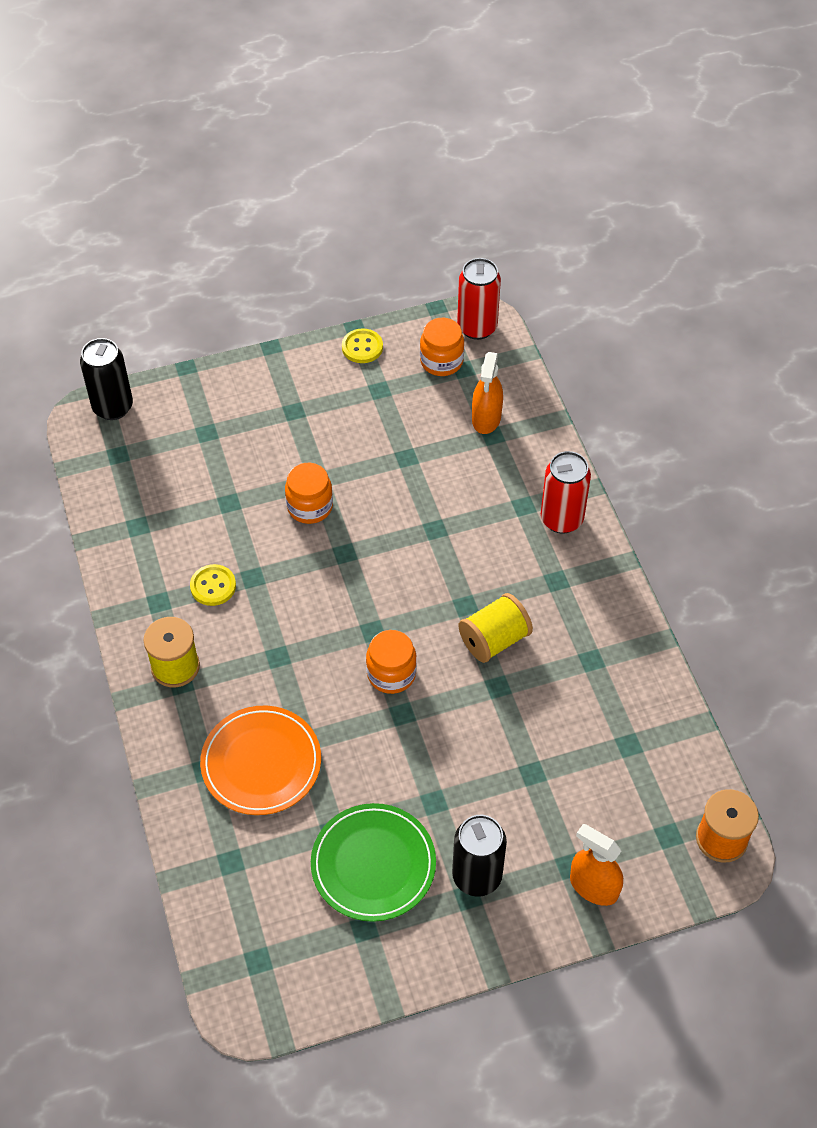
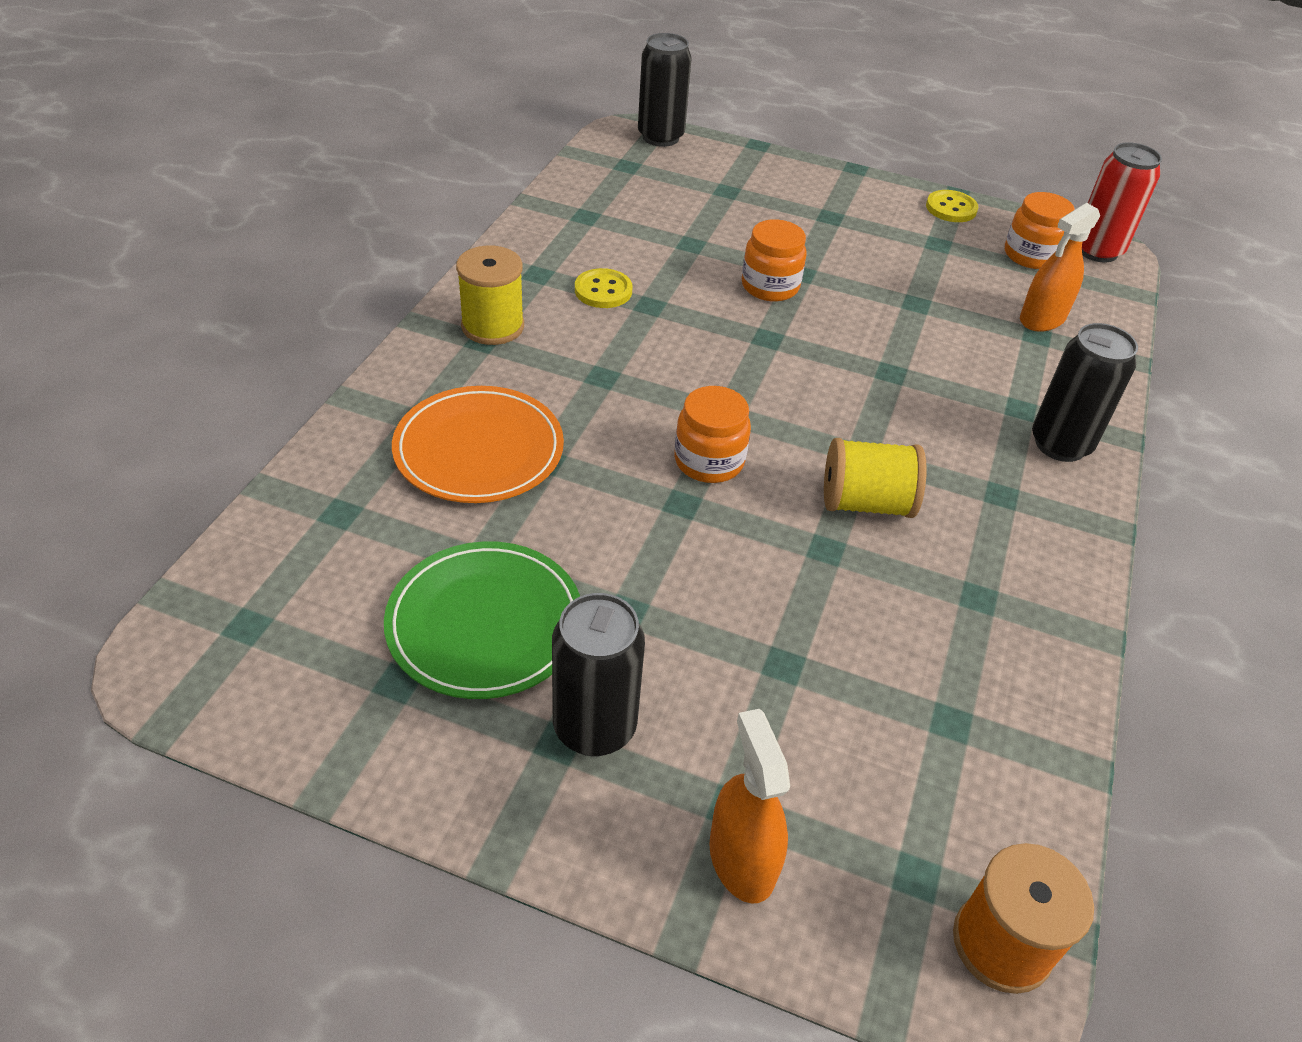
camera: 35 degrees right, 10 degrees down
(561, 519) = (1060, 444): red can -> black can

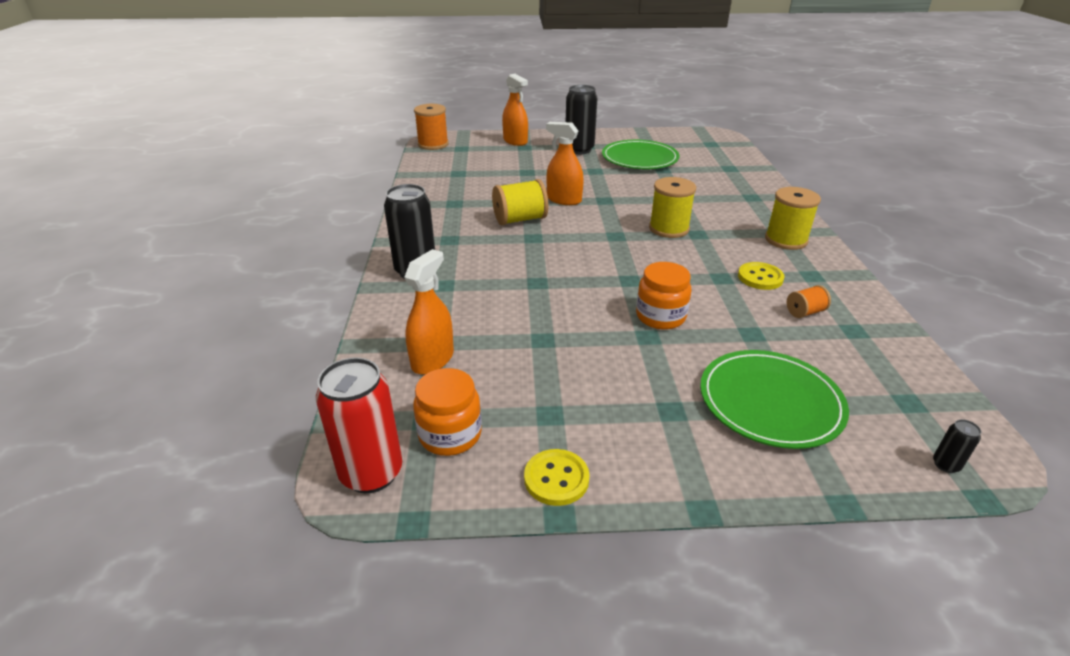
camera: 160 degrees right, 10 degrees down
(479, 450) = (710, 195): orange plate -> none
(608, 244) = (805, 312): none -> orange spool
(635, 400) = (669, 229): none -> yellow spool
(660, 137) = (945, 465): black can -> black can, size x0.42
(709, 461) = (607, 216): orange jar -> none
(741, 197) = (770, 402): none -> green plate
(757, 531) = (564, 200): none -> orange spray bottle

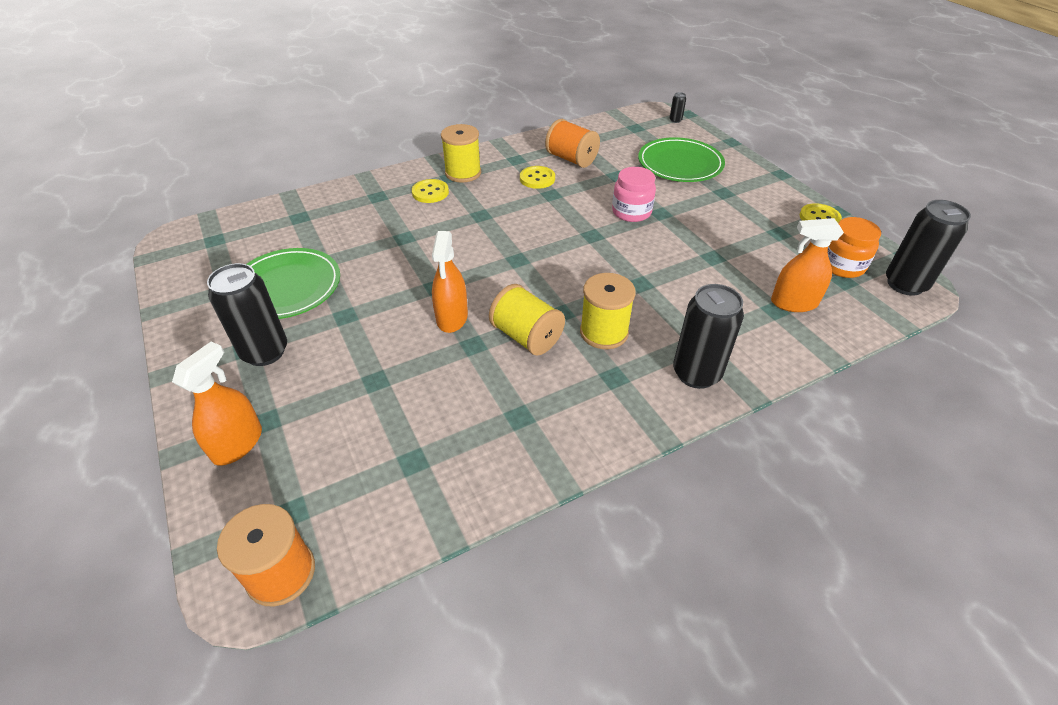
camera: 115 degrees left, 10 degrees up
(371, 473) = (905, 284): red can -> black can
(660, 316) = (631, 212): orange jar -> pink jar
(669, 229) = (480, 232): yellow spool -> yellow spool (604, 332)
(750, 219) = (430, 192): none -> yellow button
(805, 312) = (571, 159): orange spool -> orange spool, size x1.84

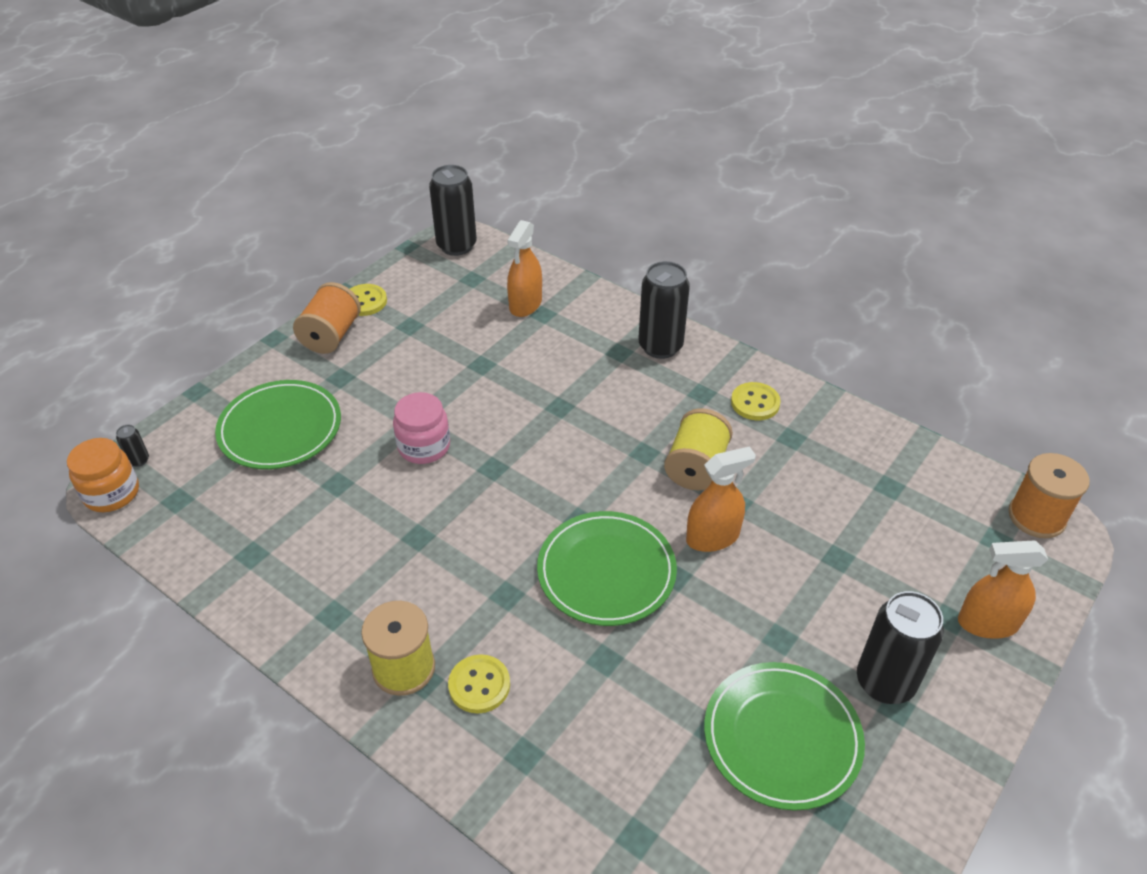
camera: 115 degrees left, 0 degrees up
(465, 258) = (606, 571): none -> green plate
(537, 179) = (382, 567): yellow button -> yellow button (755, 403)
(571, 159) = (308, 546): orange spool -> orange spool (331, 335)
(604, 332) = (650, 414): yellow spool -> none
(794, 303) = (525, 304): orange spray bottle -> orange spray bottle turned 45 degrees clockwise
(842, 265) = (447, 281): orange jar -> orange jar (112, 493)

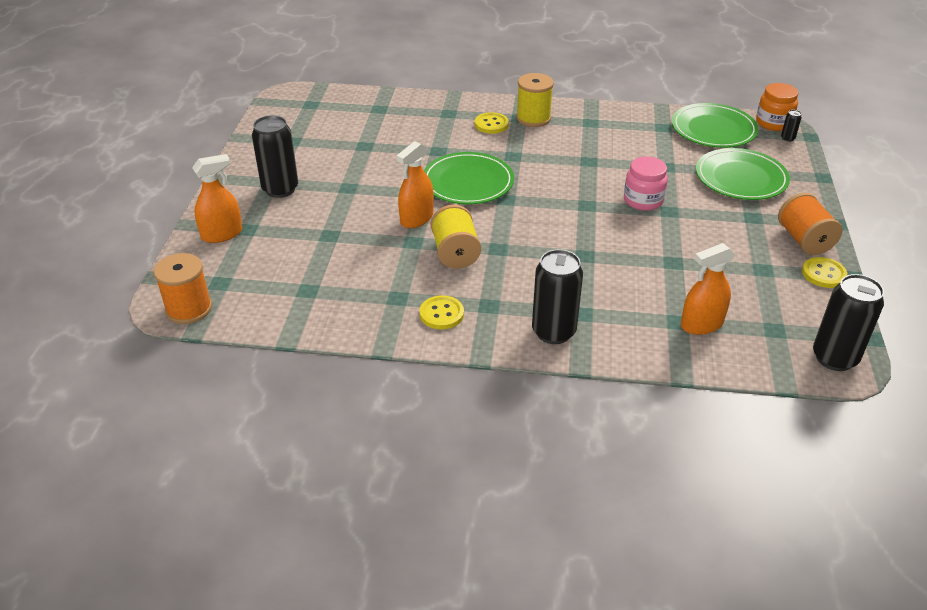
camera: 150 degrees right, 5 degrees down
(525, 304) = (701, 324): orange spray bottle -> orange spray bottle turned 105 degrees counterclockwise
(782, 737) = (328, 154): green plate -> green plate (713, 129)

